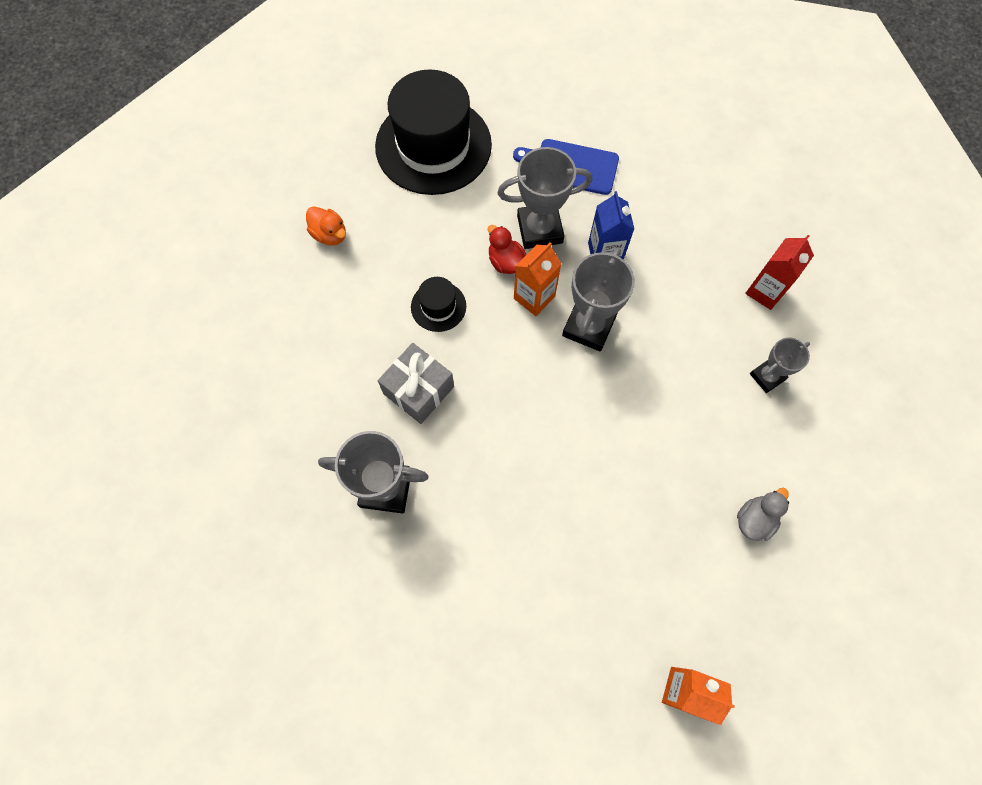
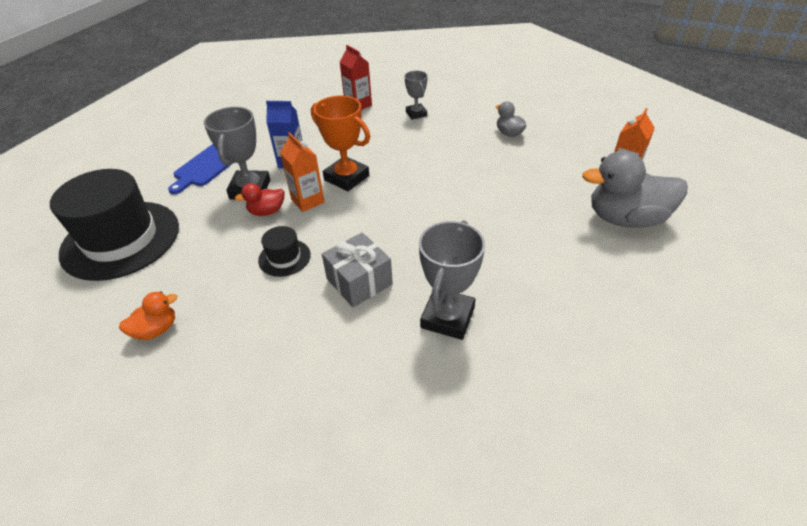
camera: 75 degrees left, 25 degrees down
(588, 326) = (346, 178): grey trophy -> orange trophy
(590, 691) = (625, 219): none -> grey duck

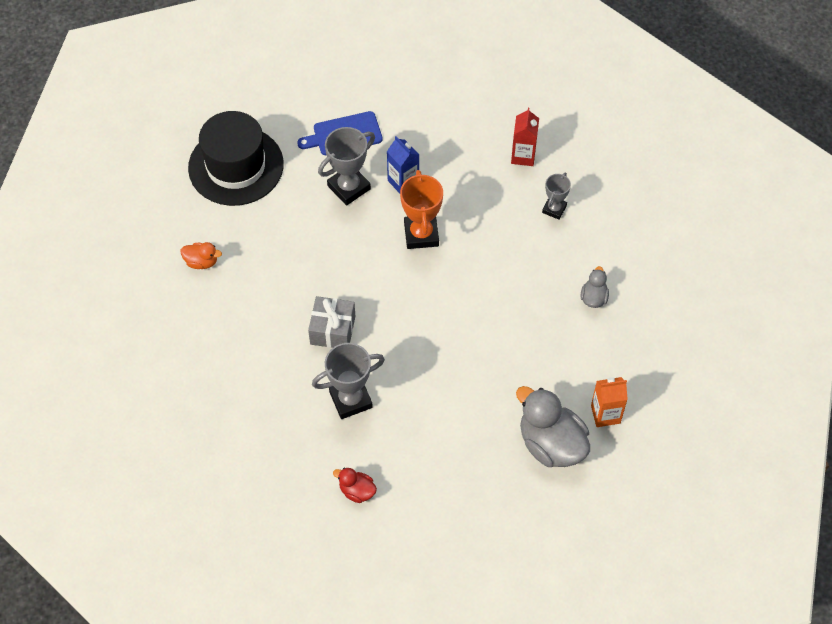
camera: 45 degrees right, 15 degrees up
(267, 211) = (339, 220): red duck -> red duck (357, 491)
(284, 257) = (311, 271): black hat -> none
(307, 201) = (373, 234): orange carton -> none

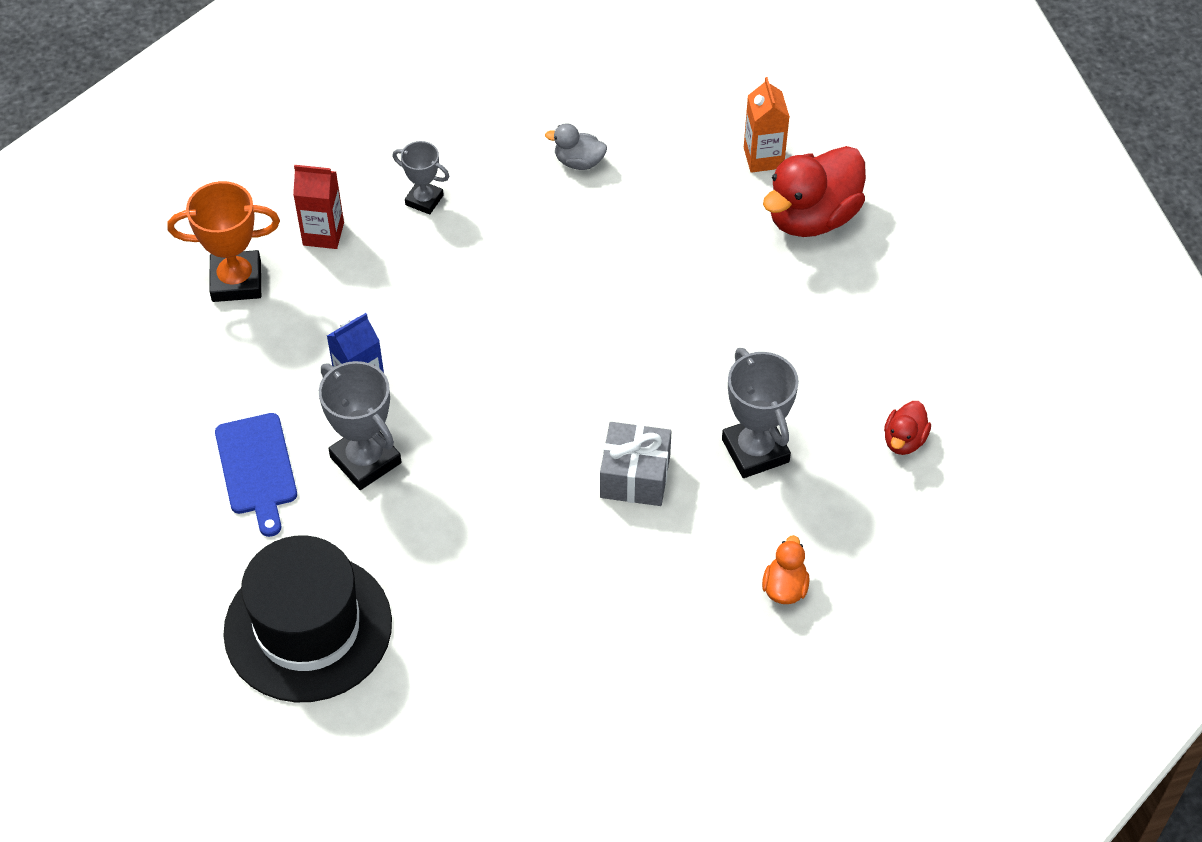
camera: 90 degrees left, 5 degrees down
(201, 262) = (504, 669): orange duck -> orange duck (785, 588)
(421, 234) = (462, 363): orange trophy -> orange trophy (236, 281)
(551, 444) = (812, 217): grey duck -> red duck

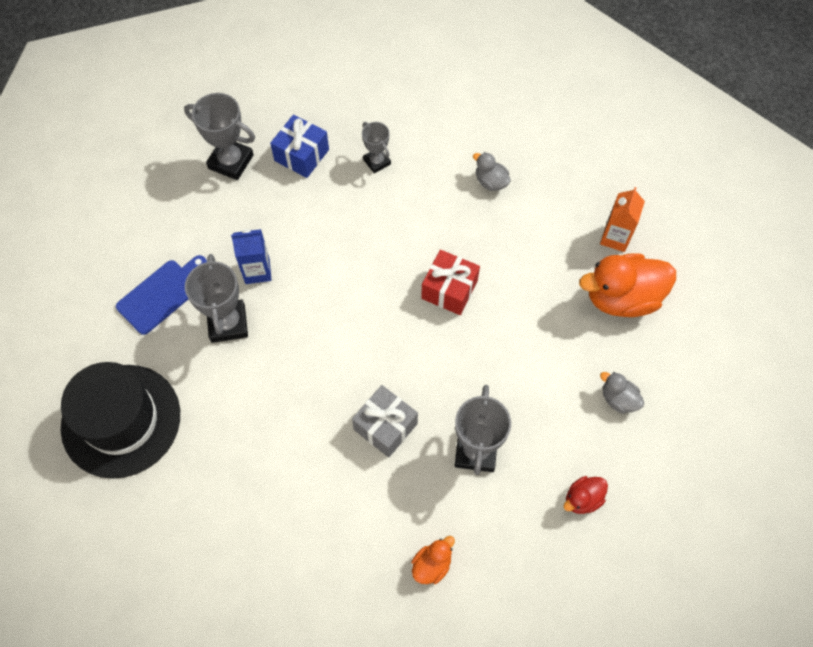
camera: 30 degrees right, 10 degrees up
(236, 281) = (231, 162): orange trophy -> grey trophy
(256, 468) = (161, 294): blue cutting board -> blue cutting board turned 150 degrees counterclockwise
(323, 234) = (301, 155): red carton -> blue gift
(610, 299) = (449, 290): none -> red gift
(812, 217) = (622, 298): red duck -> orange duck
(876, 322) = (618, 399): none -> grey duck

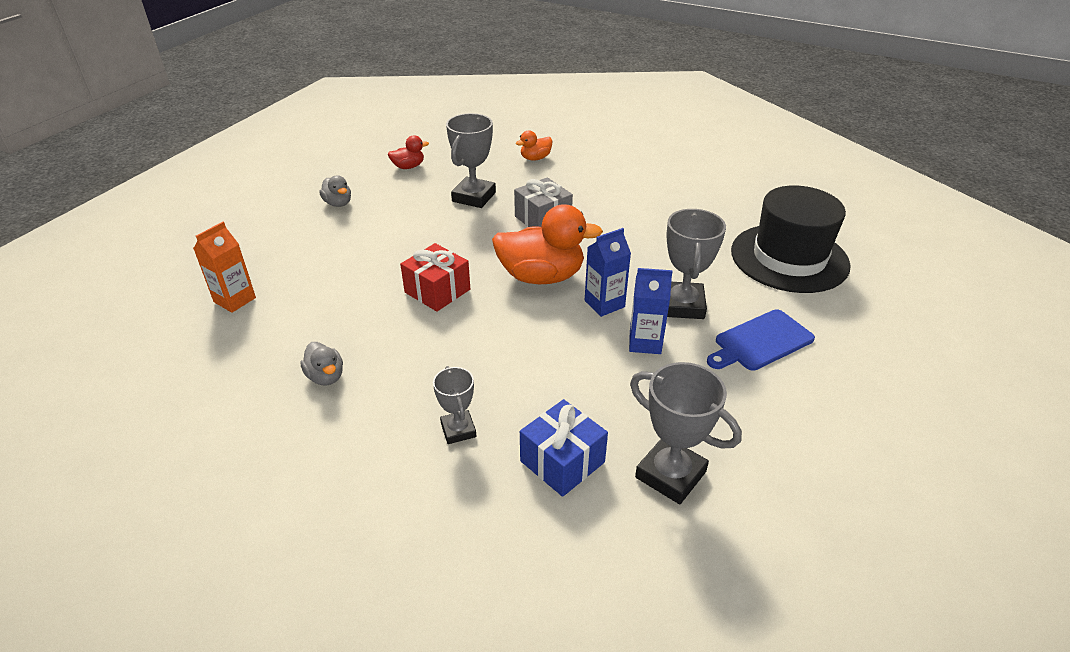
camera: 165 degrees left, 25 degrees down
(297, 308) = (604, 304): none -> blue carton
(622, 298) = (274, 257): orange duck -> orange duck (541, 276)

